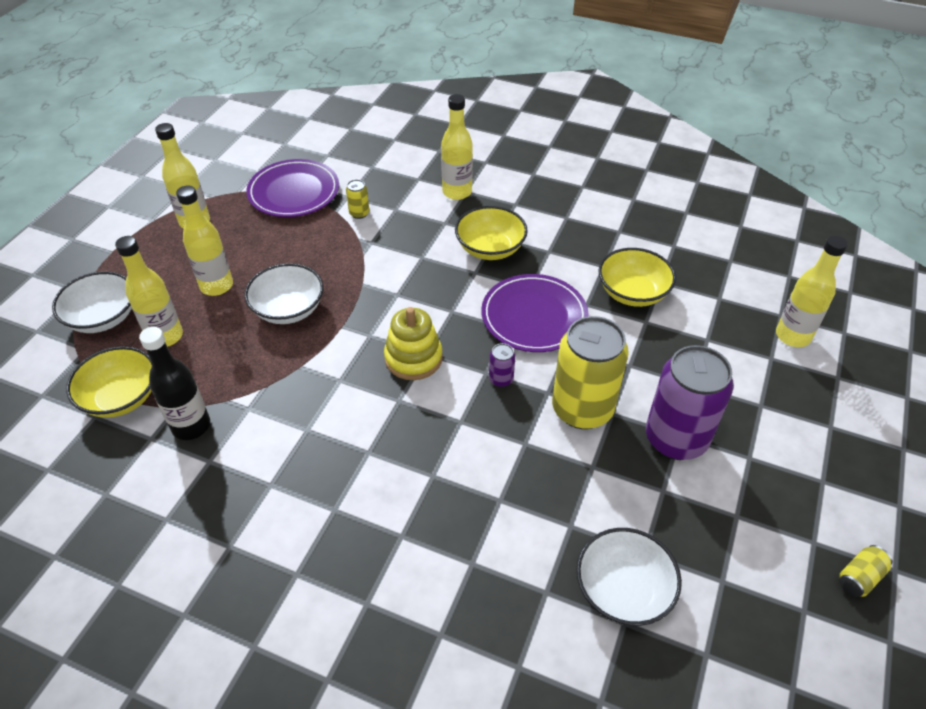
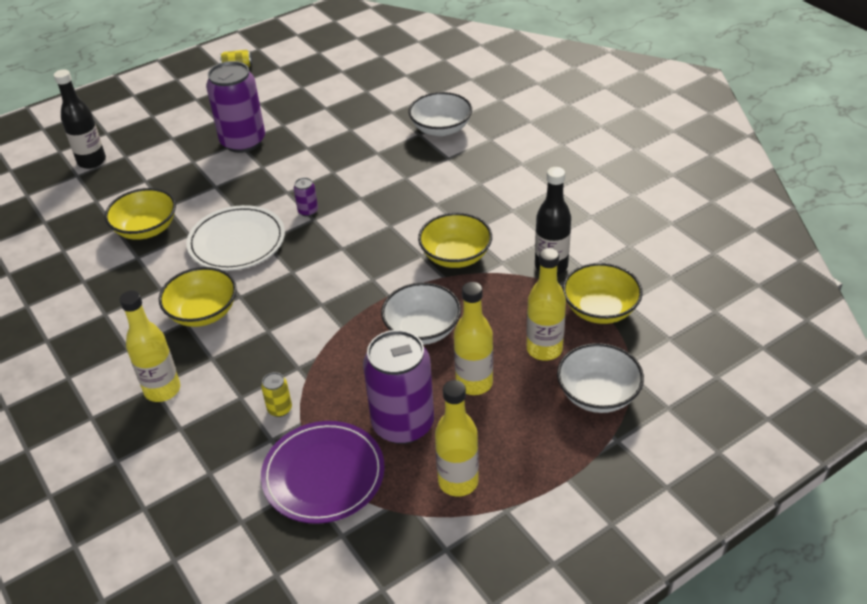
camera: 145 degrees left, 5 degrees down
(258, 238) = (403, 424): none -> purple can
(302, 394) = (456, 256): none -> yellow bowl
(413, 358) = (354, 248): yellow stacking toy -> none
(534, 316) = (237, 242): purple plate -> white plate
(582, 409) = (277, 175): yellow can -> none
(623, 590) = (353, 100): white bowl -> white bowl (441, 128)
(792, 336) = (92, 161): yellow bottle -> black bottle

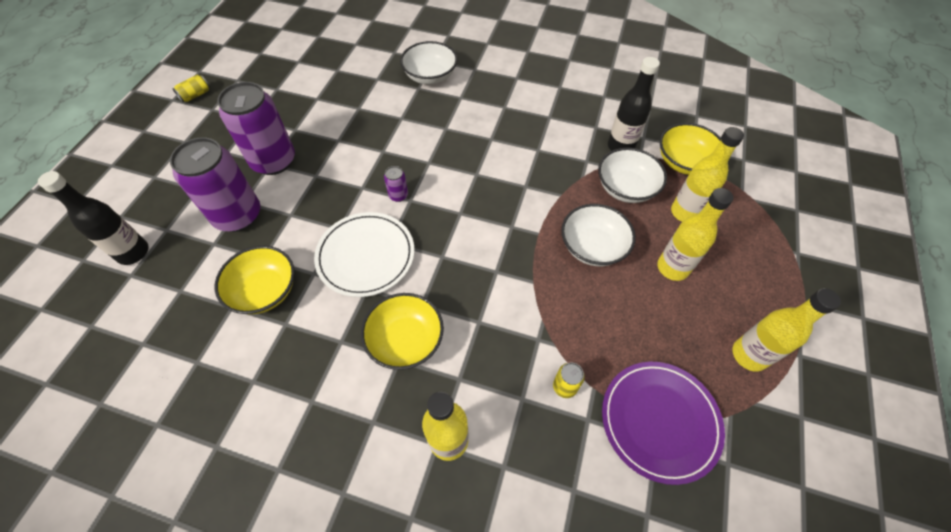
camera: 40 degrees left, 15 degrees up
(403, 424) = (664, 334): purple can -> purple can (238, 215)
(456, 256) = (551, 173): yellow bowl -> none
(598, 394) = (751, 226): white bowl -> white bowl (626, 188)

